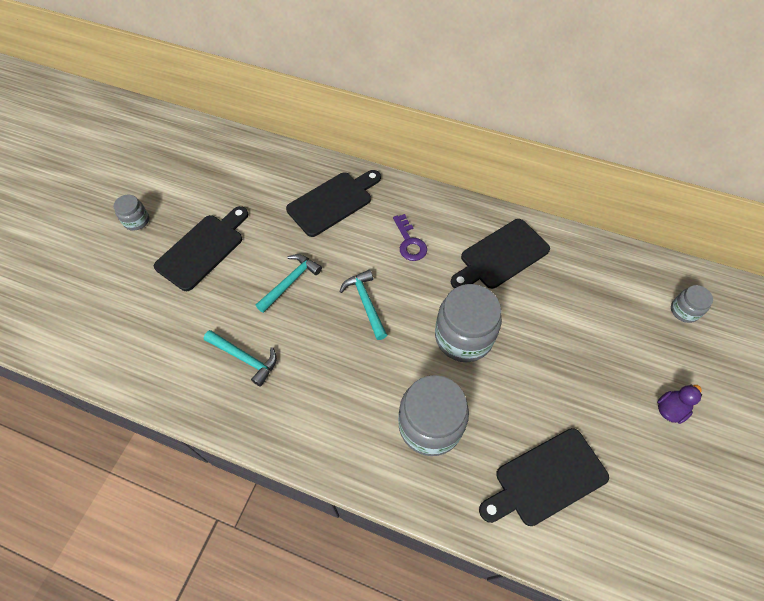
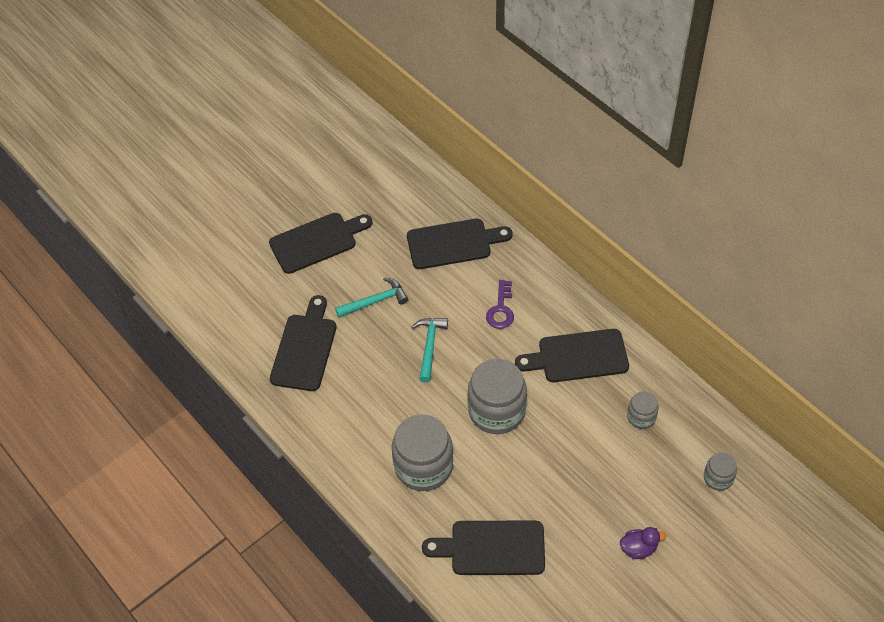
camera: 30 degrees right, 5 degrees down
(136, 221) = (274, 193): grey jar -> grey jar (641, 417)
(244, 358) = (305, 348): turquoise hammer -> black cutting board

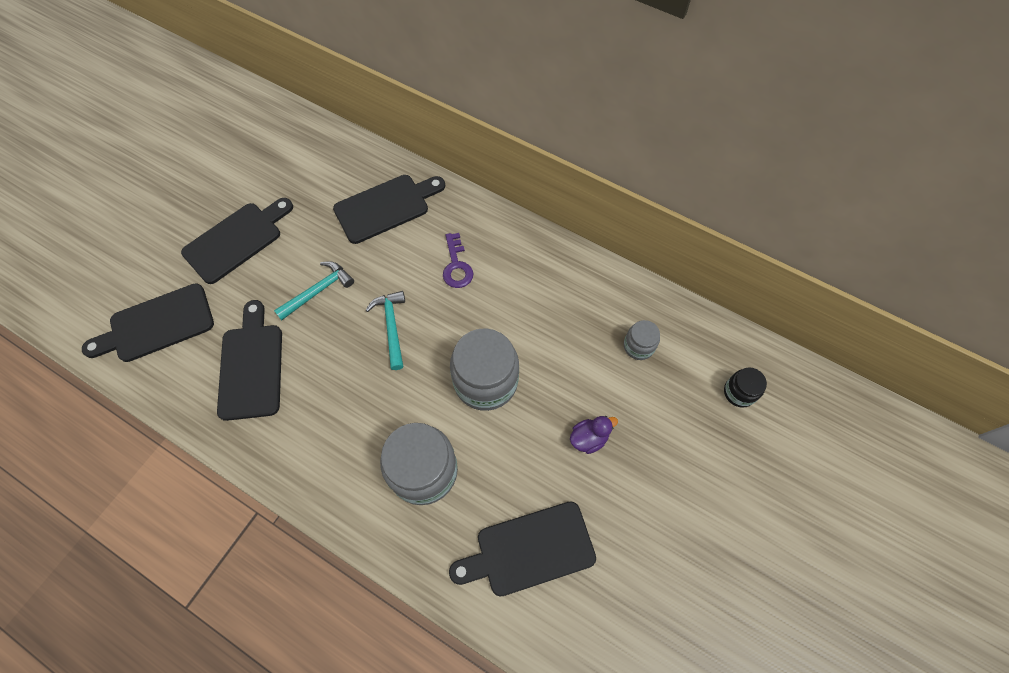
camera: 20 degrees left, 10 degrees up
(578, 357) = (552, 297): black cutting board -> black cutting board (157, 325)
(638, 548) = (687, 500): purple duck -> purple duck (589, 438)
(718, 478) = (739, 392): grey jar -> black jar

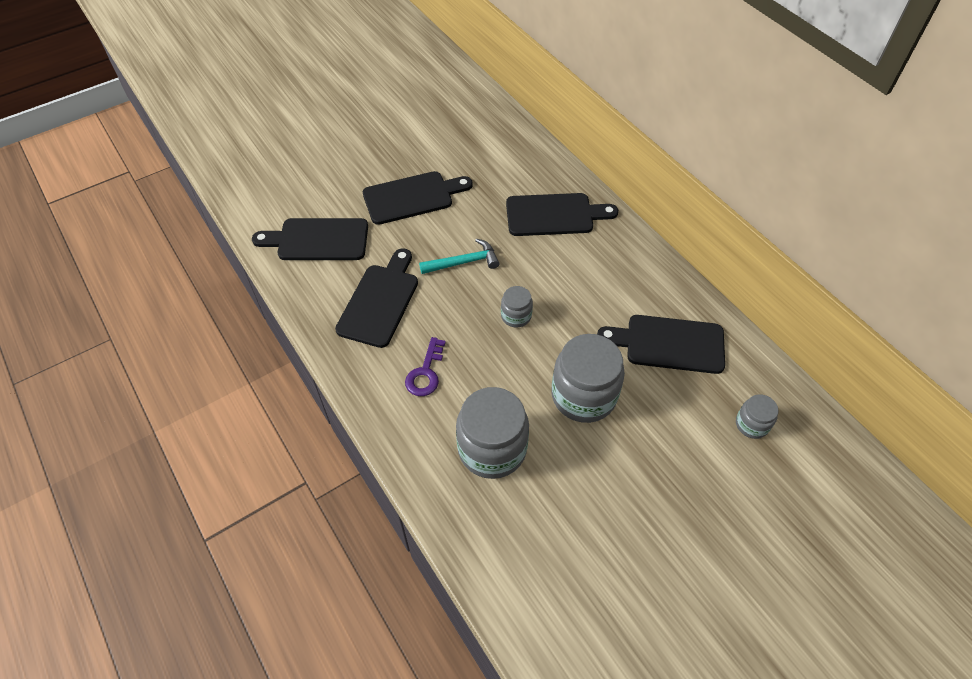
camera: 25 degrees right, 10 degrees down
(391, 327) = (516, 316): turquoise hammer -> grey jar
(456, 266) = (598, 287): purple key -> purple key (425, 373)
(529, 550) = (562, 561): black cutting board -> black cutting board (669, 344)
(589, 438) = (664, 487): purple duck -> none
(739, 392) = (844, 510): black jar -> none

